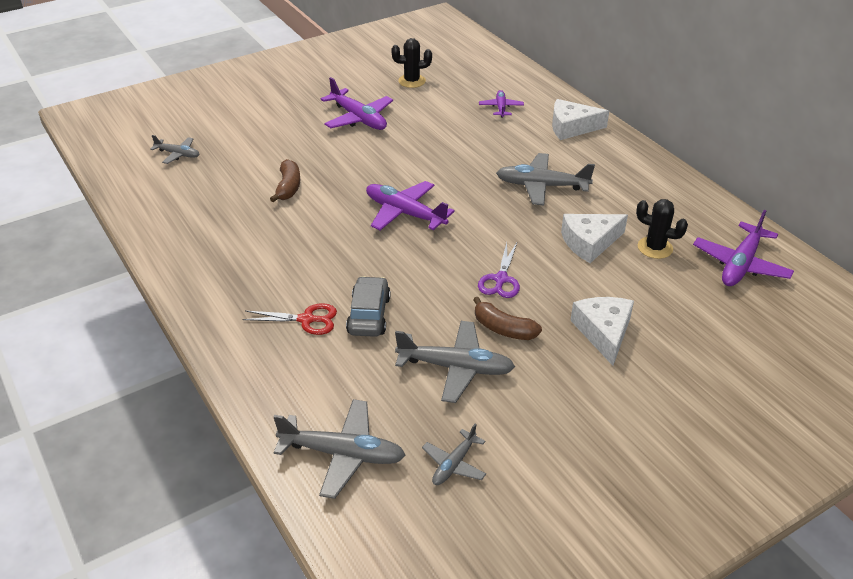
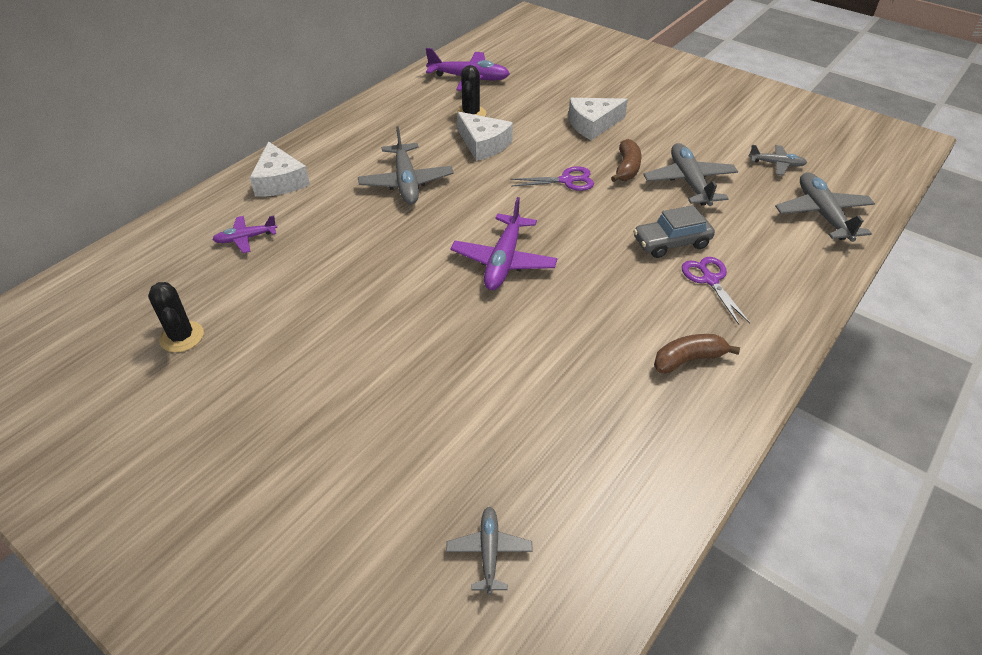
camera: 110 degrees left, 5 degrees up
(288, 187) = (507, 376): brown banana -> brown banana (688, 359)
(306, 320) = (710, 280): red scissors -> purple scissors
(358, 118) = (308, 362): purple plane -> none

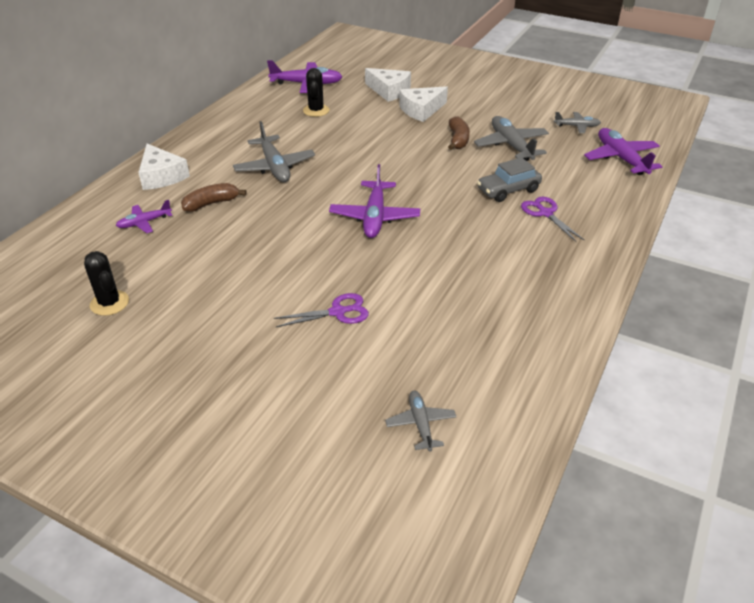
camera: 10 degrees left, 5 degrees down
(483, 144) = (333, 132): white cheese -> white cheese (389, 91)
(566, 180) = (411, 153): purple scissors -> purple scissors (337, 312)
(688, 359) = (543, 271): brown banana -> brown banana (211, 203)
(822, 214) = (621, 158): grey plane -> purple plane

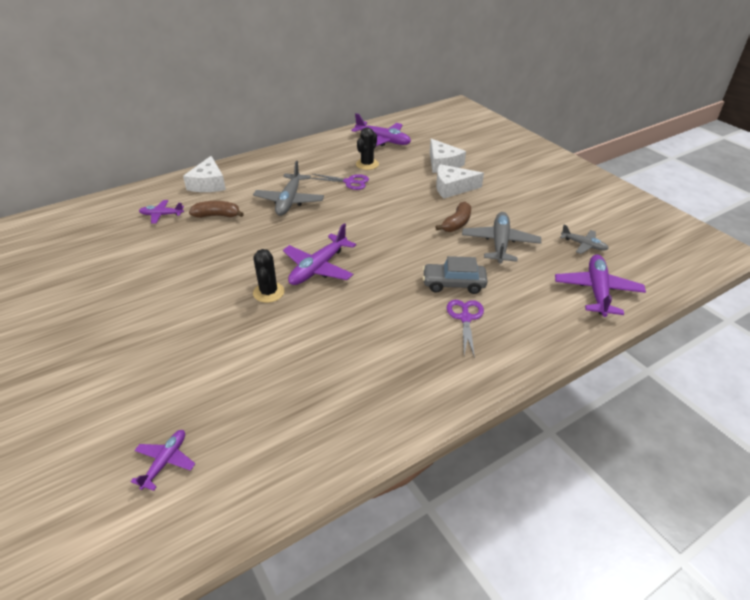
camera: 30 degrees right, 0 degrees up
(109, 303) = (80, 266): black cactus -> black cactus (268, 292)
(337, 312) = (209, 337): purple scissors -> purple scissors (349, 182)
(420, 424) = (165, 462): grey plane -> purple plane

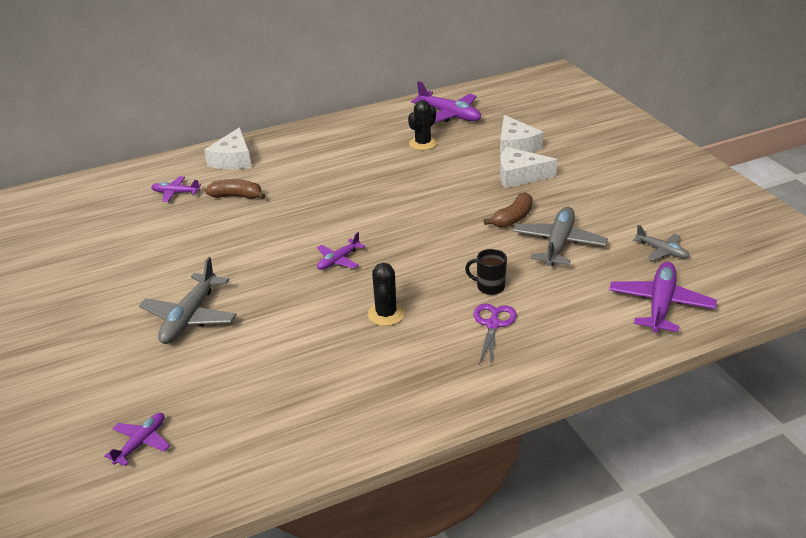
camera: 10 degrees right, 5 degrees down
(268, 292) = (278, 283): black cactus -> black cactus (386, 314)
(289, 201) = (321, 183): grey plane -> grey plane (190, 317)
(318, 268) = (338, 260): purple plane -> purple plane, size x0.57
(349, 182) = (396, 164): purple scissors -> none
(453, 284) = (489, 287): grey car -> black mug

